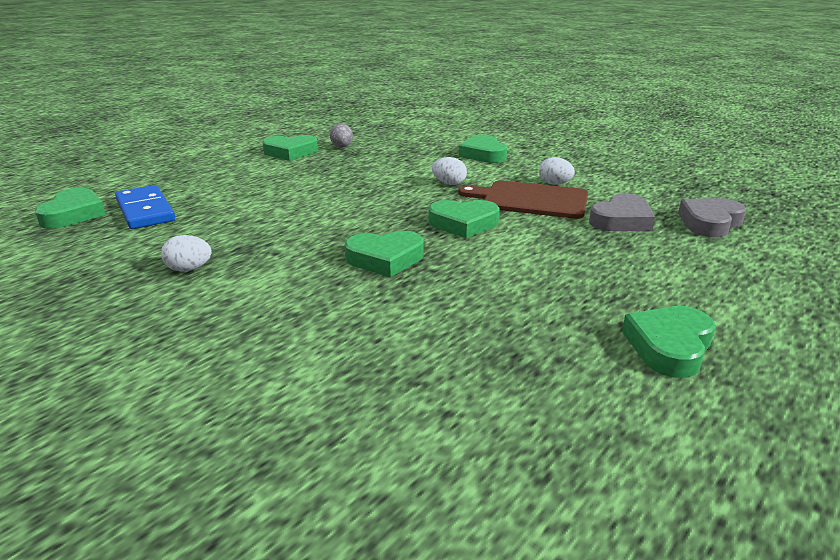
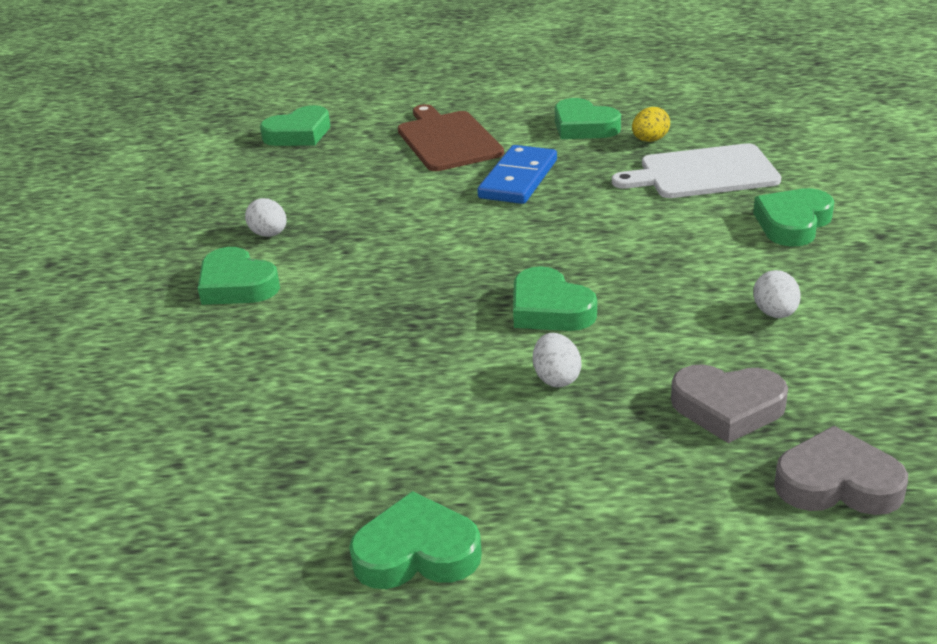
camera: 55 degrees right, 5 degrees up
(145, 211) = (345, 153): blue domino -> blue domino (518, 179)
(342, 147) = (650, 140): grey egg -> yellow egg
(385, 259) = (404, 308): green heart -> green heart (237, 285)
(400, 150) = (703, 173): none -> white cutting board
(449, 183) = (651, 249): white egg -> white egg (556, 378)
(530, 200) = (688, 319): brown cutting board -> brown cutting board (447, 140)

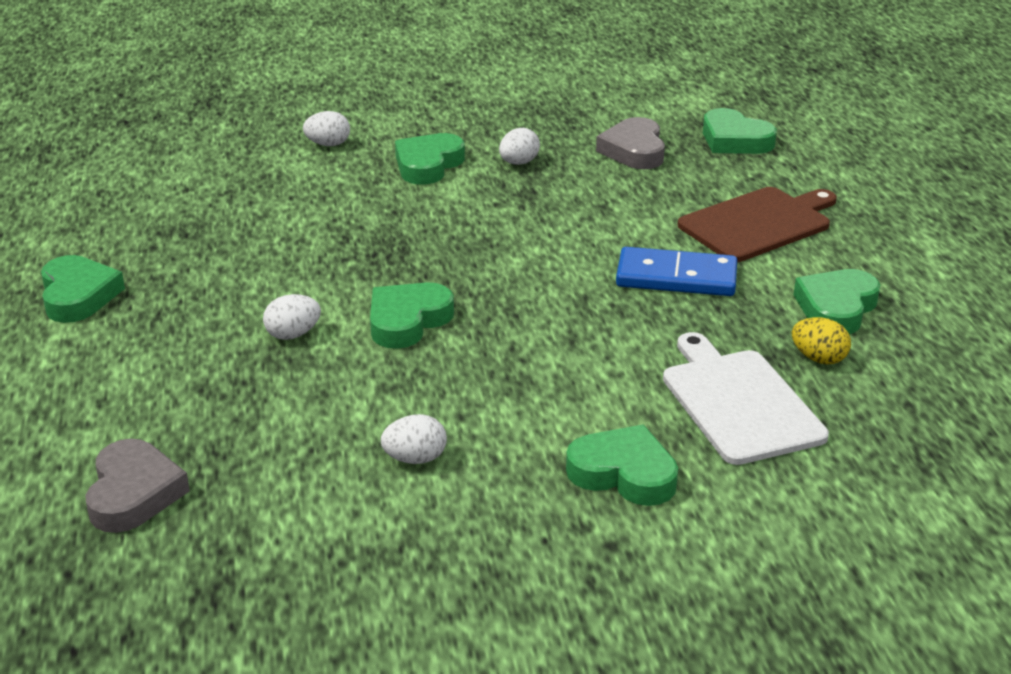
camera: 75 degrees right, 0 degrees up
(137, 349) = (328, 144): none -> white egg
(727, 408) = (247, 430): grey heart -> grey heart (634, 150)

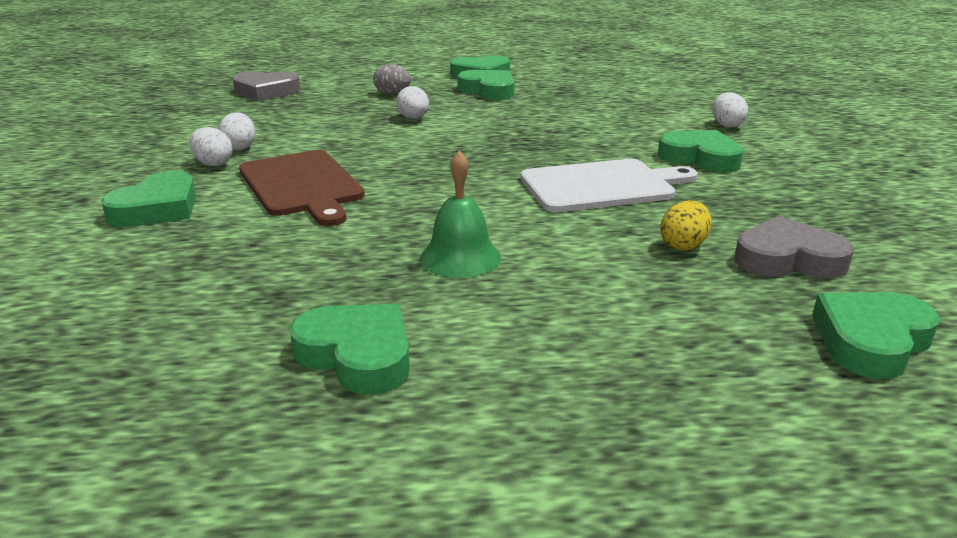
camera: 95 degrees right, 5 degrees down
(168, 364) = (392, 93): none -> grey egg
(407, 321) = (418, 148): green heart -> green heart (488, 91)
(519, 163) = (722, 195): white egg -> white egg (213, 164)
(676, 277) = (460, 257): blue domino -> green bell
(738, 402) = (210, 266): white cutting board -> white cutting board (602, 186)
(758, 223) = (592, 326): brown cutting board -> brown cutting board (302, 185)
(818, 358) = (254, 323): yellow egg -> yellow egg (683, 245)

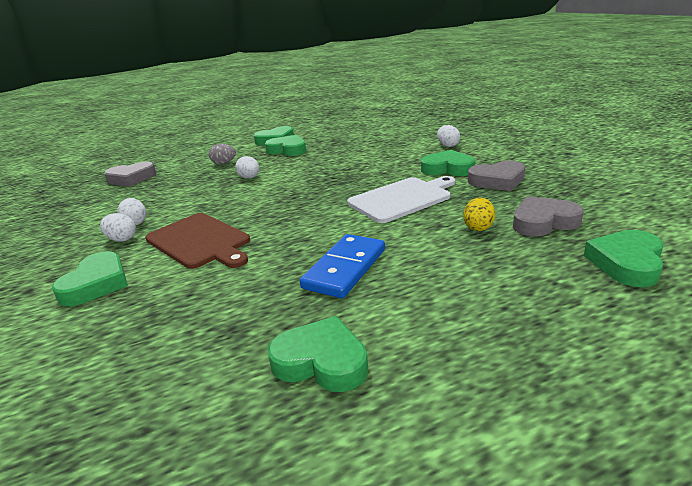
camera: 15 degrees left, 0 degrees up
(460, 257) = (345, 268): green bell -> blue domino
(764, 189) = (497, 181): none -> grey heart

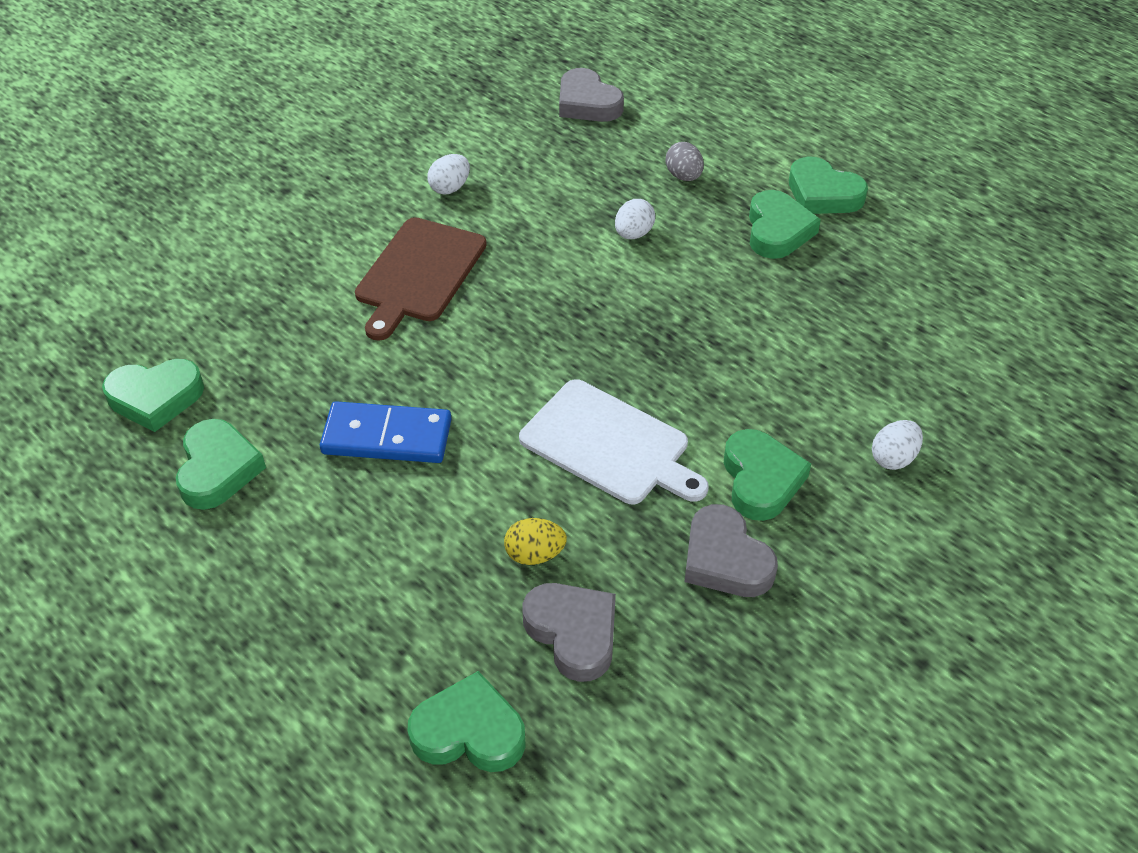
camera: 65 degrees right, 20 degrees up
(96, 284) = (308, 235): green heart -> green heart (155, 398)
(122, 239) = (406, 199): white egg -> none

